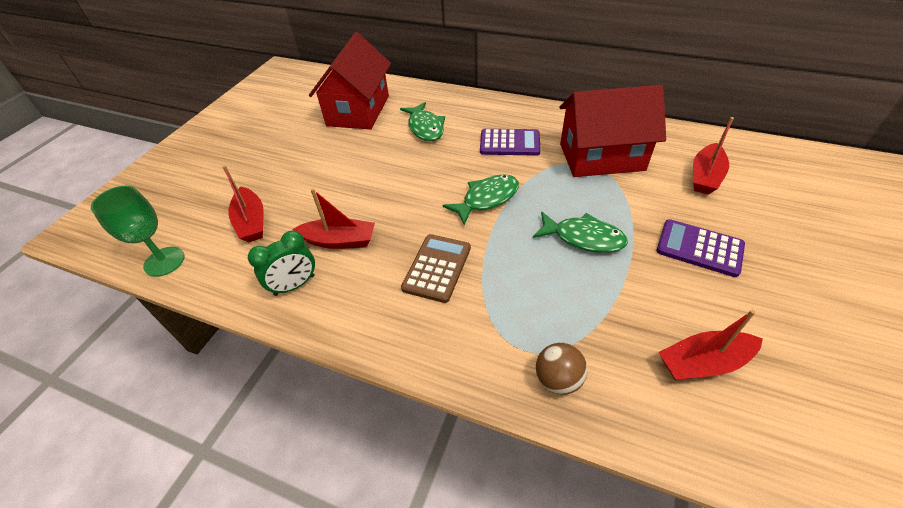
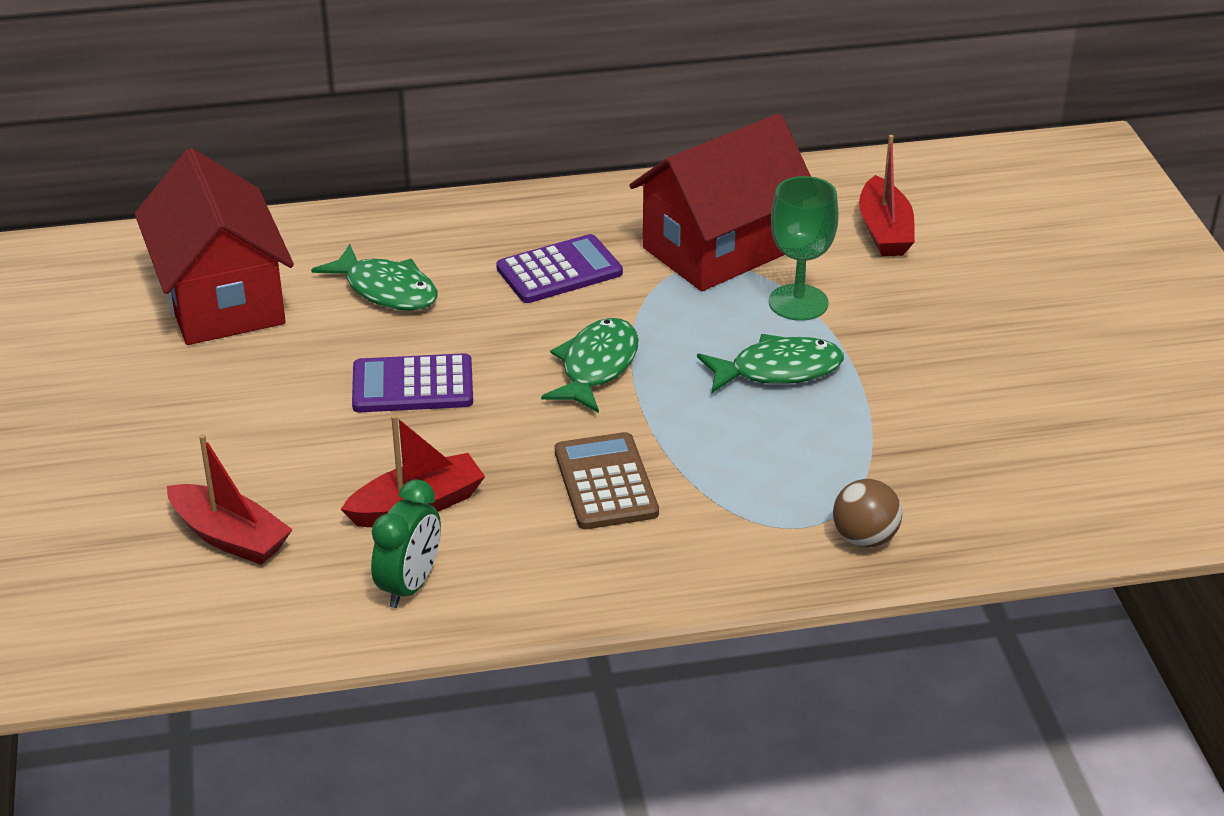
camera: 35 degrees left, 10 degrees down
(164, 261) = (140, 645): green goblet -> green goblet (798, 302)
(699, 248) = (933, 330): purple calculator -> purple calculator (412, 385)
(703, 363) = (1011, 456): red boat -> none

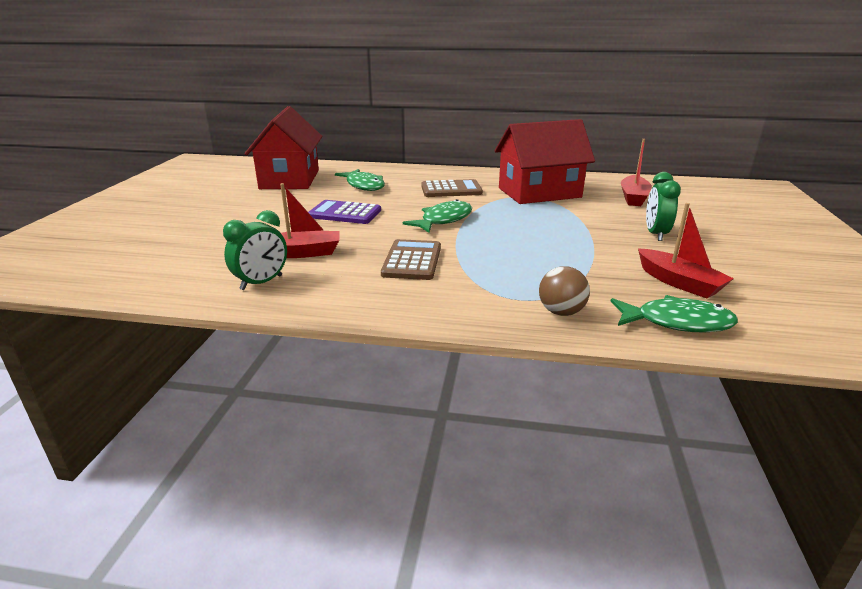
camera: 20 degrees right, 10 degrees down
(230, 537) = (195, 248): red boat -> red boat (679, 282)
(559, 271) = (451, 190): purple calculator -> brown calculator
(778, 370) = (545, 234): green fish -> green fish (677, 322)
(798, 302) = (571, 214): green goblet -> none
(944, 331) = (655, 234): none -> green clock

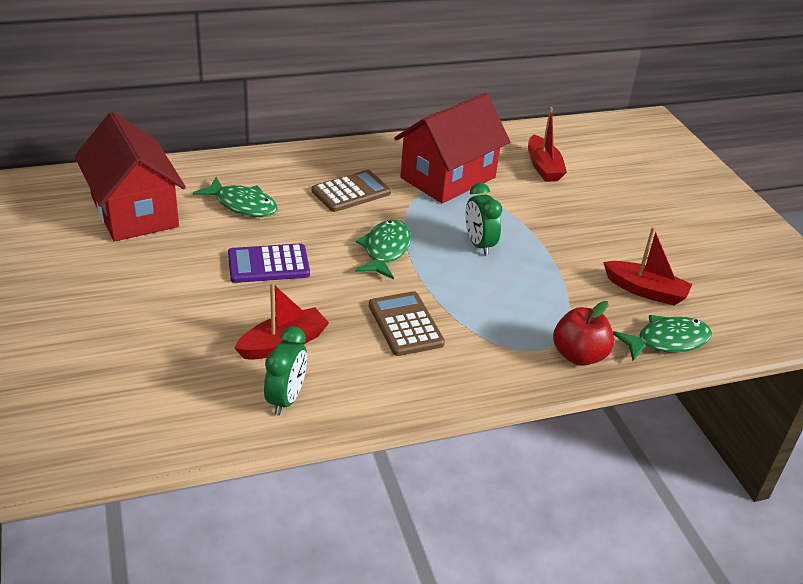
camera: 30 degrees left, 10 degrees up
(561, 312) = (578, 356): brown ball -> red apple
(655, 234) = (594, 225): green clock -> green clock (479, 245)

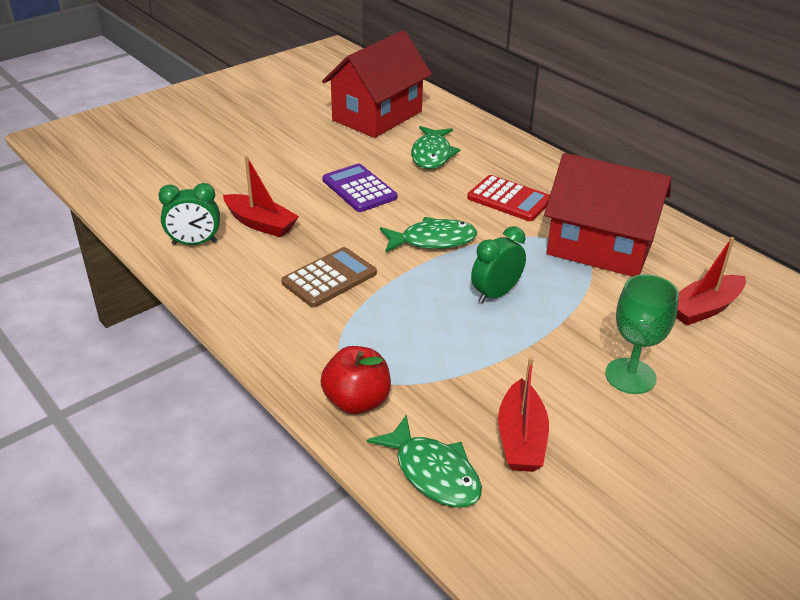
camera: 70 degrees right, 0 degrees up
(351, 192) = (509, 199): brown calculator -> red calculator
(600, 223) = (630, 376): none -> green goblet

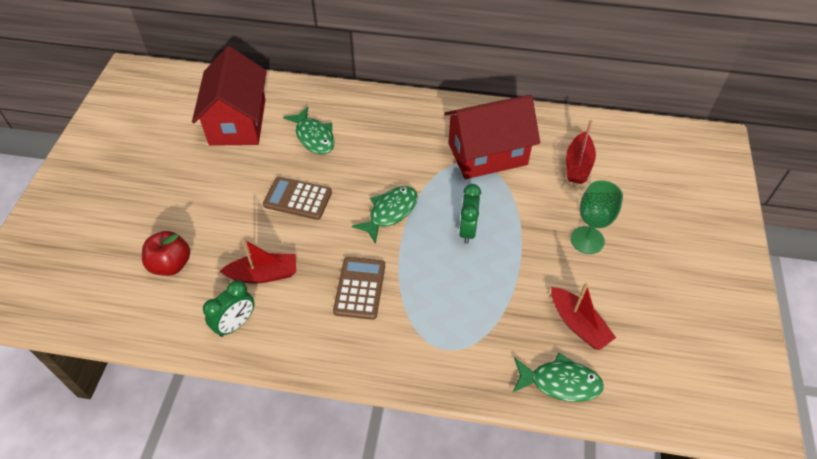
camera: 40 degrees left, 15 degrees up
(357, 401) = (474, 368): red apple -> red apple (171, 264)
(359, 189) = (297, 199): purple calculator -> brown calculator
(509, 199) = (401, 147): red calculator -> none

